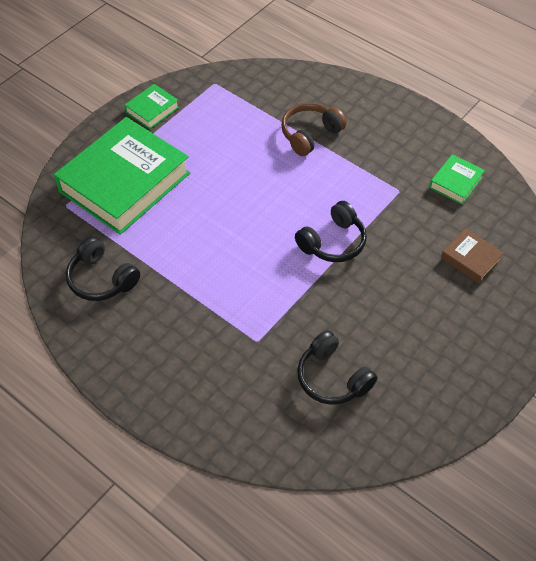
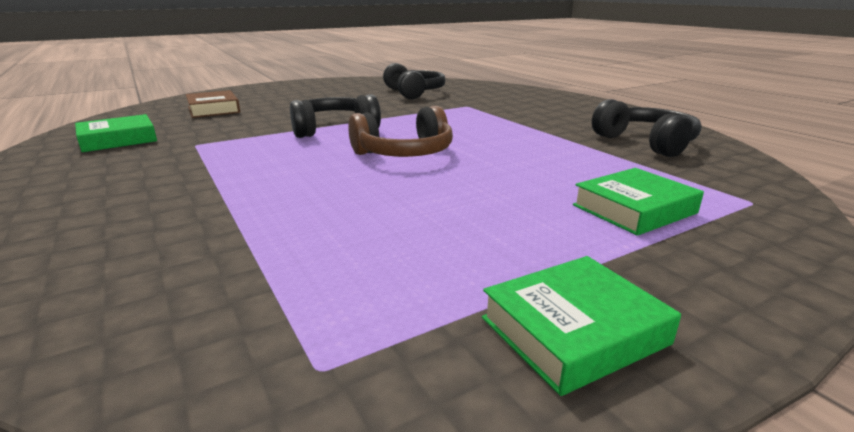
camera: 160 degrees left, 30 degrees down
(125, 182) = (634, 209): green book -> green book, size x0.43
(310, 134) = (218, 207): brown headphones -> brown headphones (405, 153)

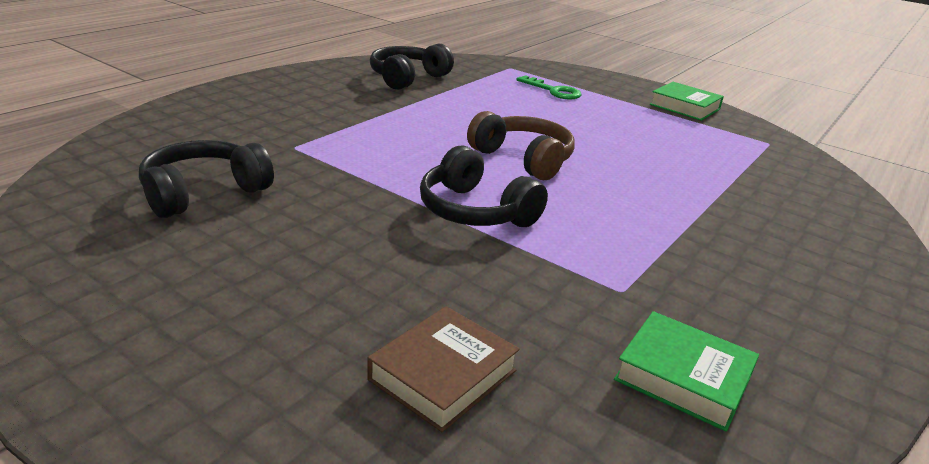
camera: 115 degrees left, 5 degrees up
(634, 209) = (553, 91): green book -> green key

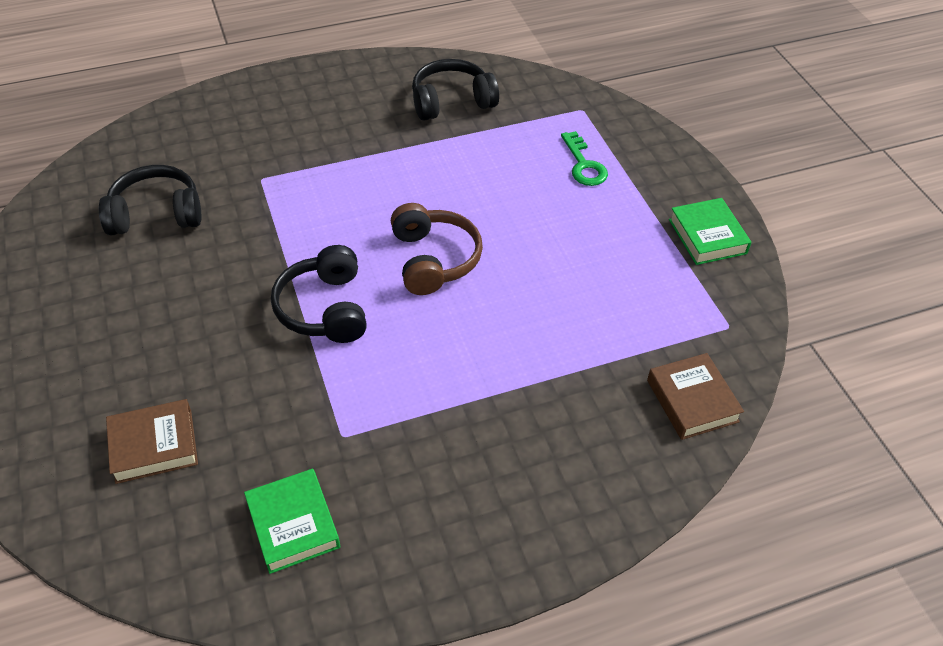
camera: 35 degrees right, 20 degrees up
(815, 183) = (692, 401): none -> brown book

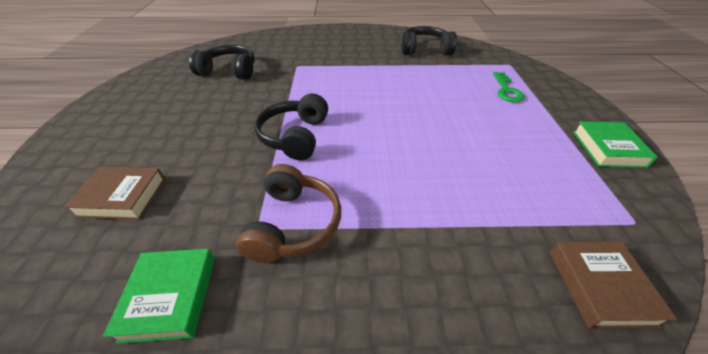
camera: 20 degrees right, 5 degrees down
(434, 259) = (384, 123): brown headphones -> brown headphones (294, 224)

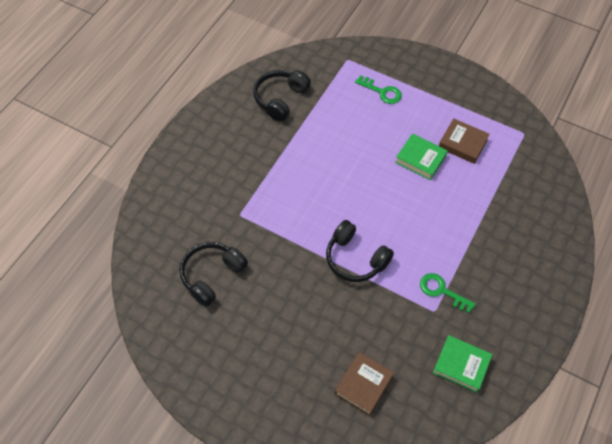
camera: 60 degrees left, 15 degrees up
(294, 224) = (442, 291): brown headphones -> green key
(600, 286) = (545, 180): brown book -> brown book (462, 143)
(607, 148) = (472, 93): green book -> green book (420, 159)

